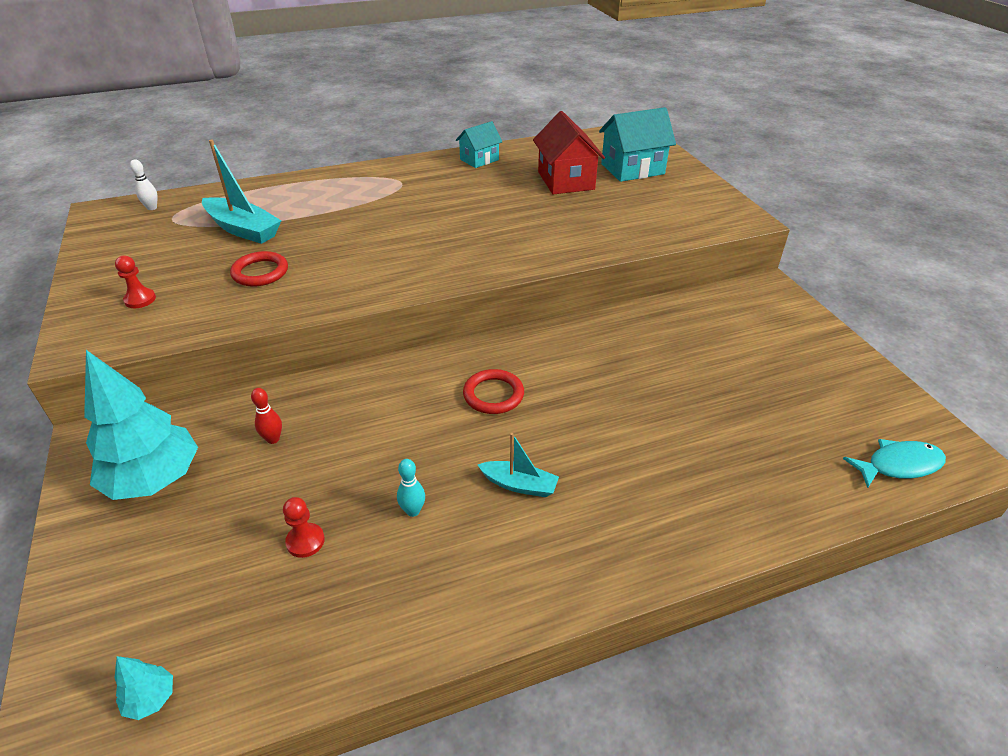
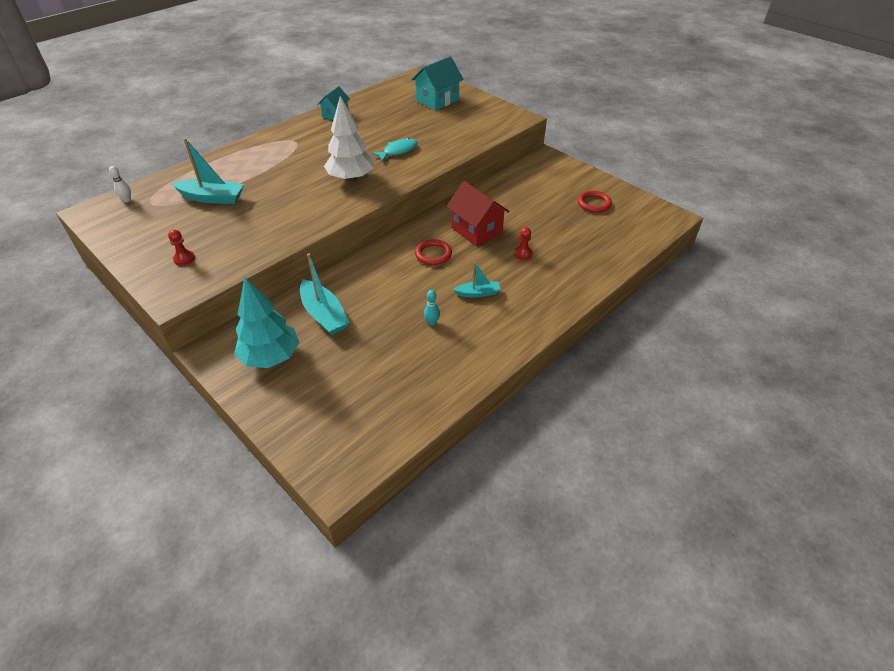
camera: 25 degrees left, 5 degrees up
(151, 699) = (364, 444): turquoise tree -> none
(260, 272) = (251, 221): red ring -> red ring (594, 204)
(273, 439) = (324, 315): red bowling pin -> turquoise boat
(305, 541) = (385, 355): red pawn -> red pawn (523, 253)
(432, 248) = (351, 178): none -> white tree
(566, 180) = (402, 117): red house -> red house (476, 230)
(898, 465) = (648, 228): turquoise fish -> turquoise fish (398, 151)

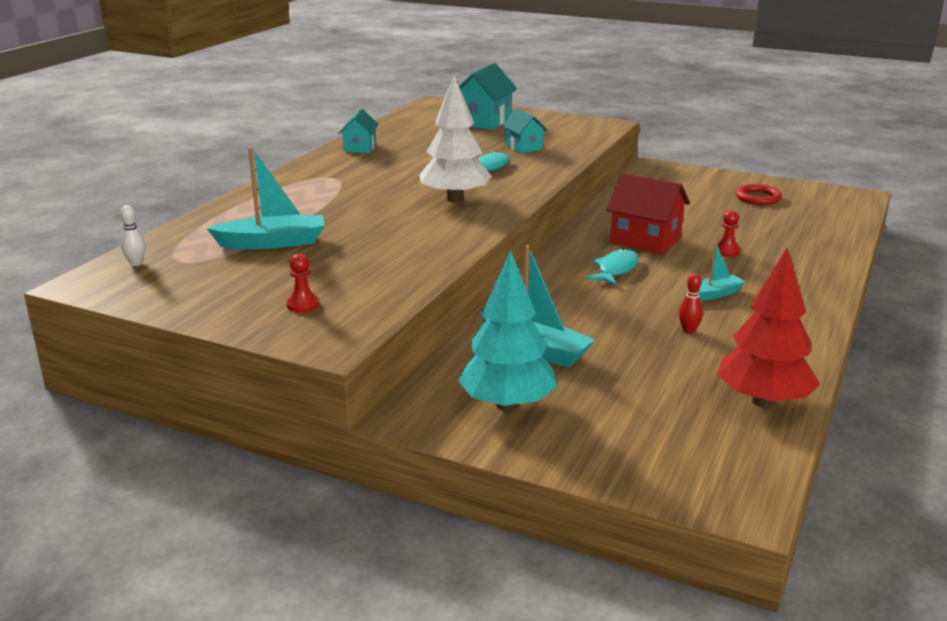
camera: 20 degrees left, 20 degrees down
(424, 398) = (763, 401): none -> red tree
(432, 322) = (688, 331): turquoise bowling pin -> red bowling pin
(433, 254) = (616, 270): red ring -> turquoise fish
(440, 133) = (523, 147): none -> turquoise house

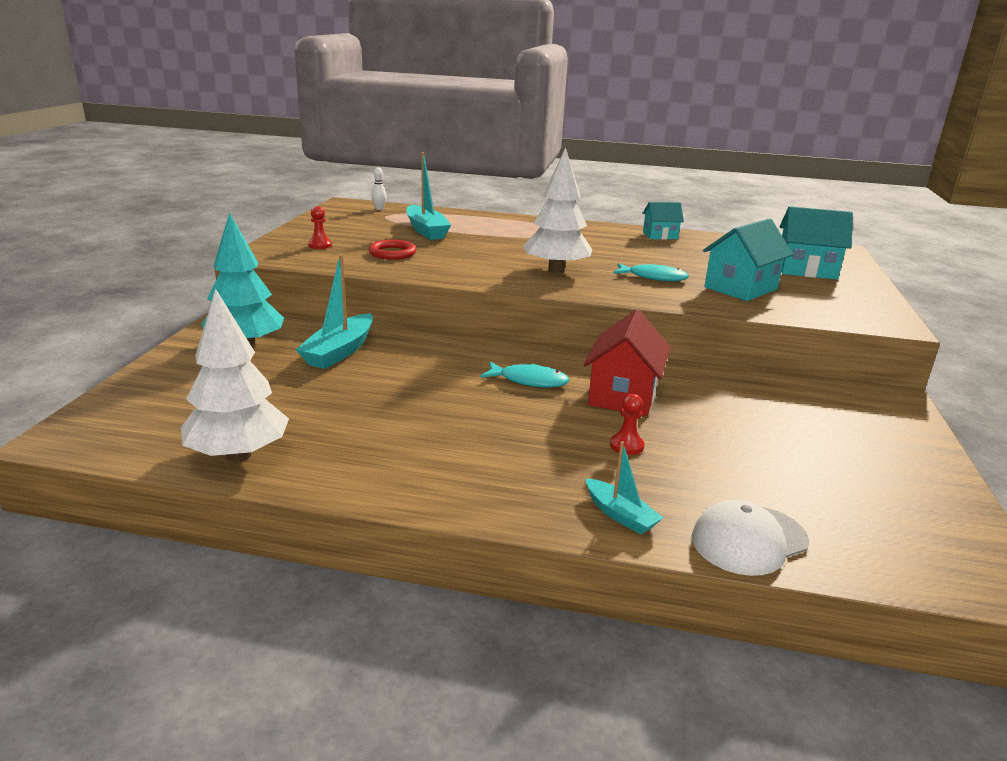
camera: 75 degrees right, 0 degrees up
(523, 147) = (740, 288): turquoise house -> turquoise house, size x1.62
(688, 331) = (392, 418): red bowling pin -> none
(714, 294) = (490, 434): turquoise boat -> turquoise boat (620, 515)
(758, 198) = (862, 477): red ring -> red ring (392, 253)
(763, 401) = (239, 455): red tree -> white tree
(835, 238) = (749, 540): none -> white cap

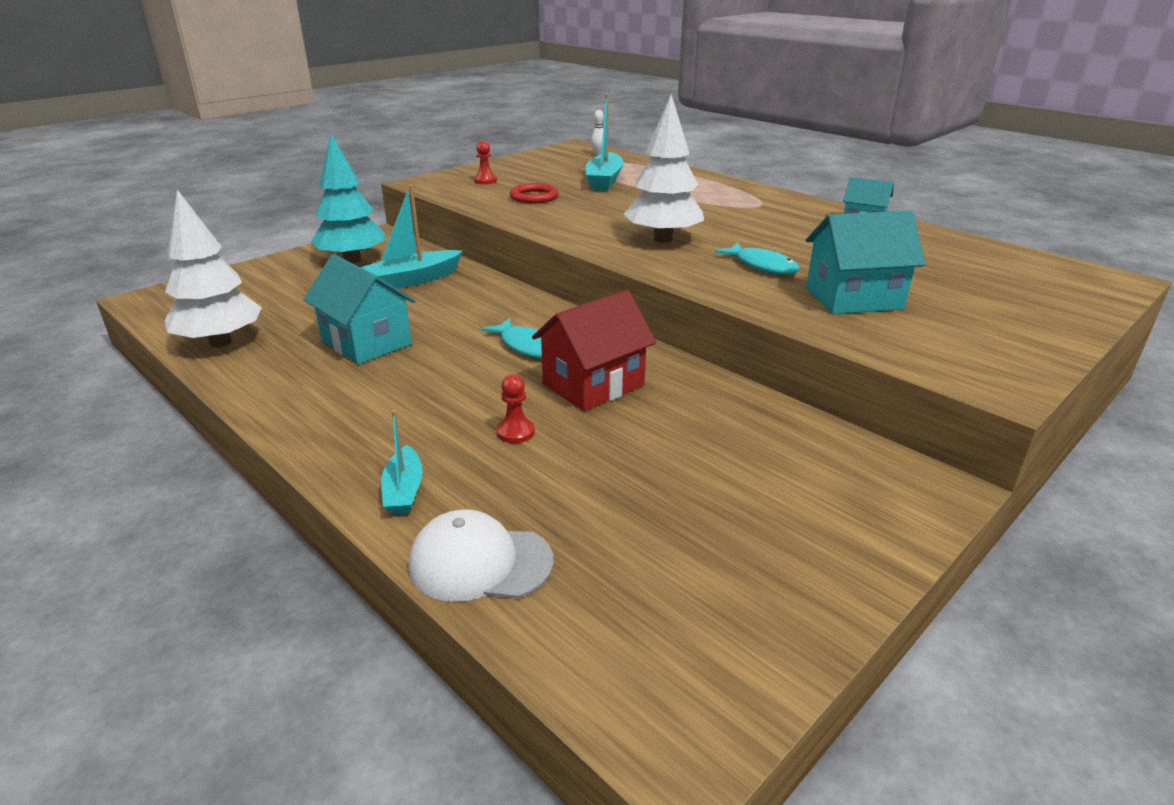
camera: 35 degrees right, 5 degrees up
(806, 270) = (999, 295): turquoise house -> turquoise house (366, 342)

